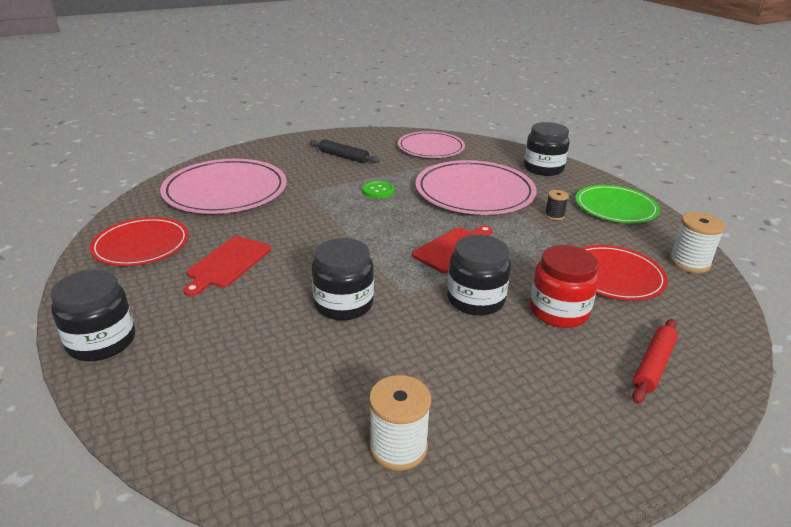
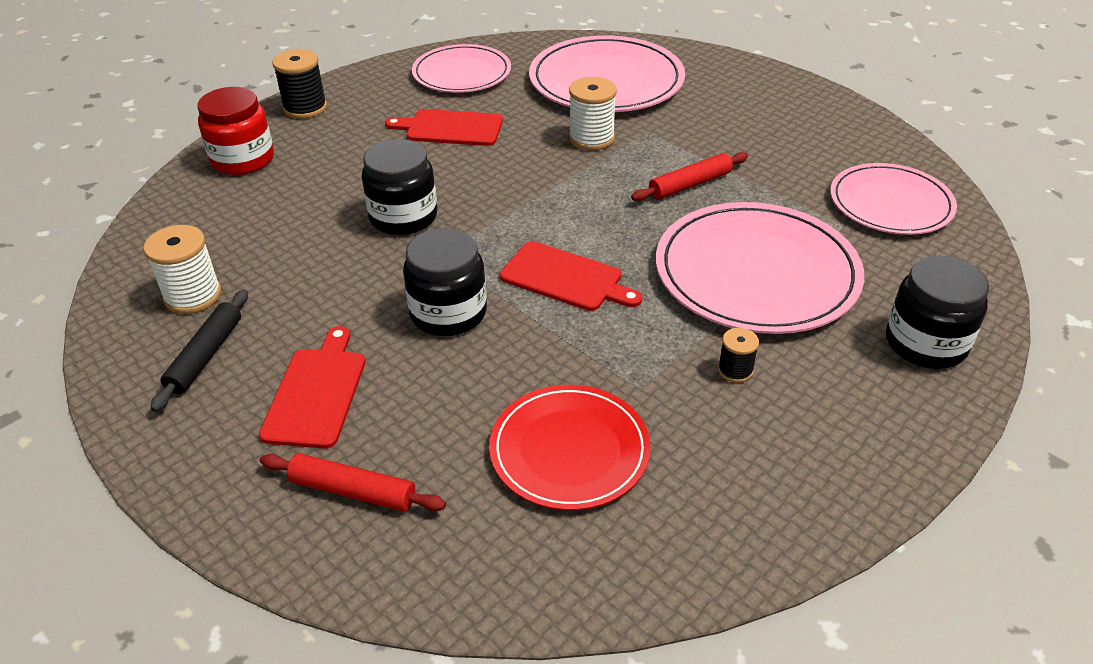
camera: 75 degrees right, 10 degrees up
(101, 342) = (305, 108): black jar -> black spool
(141, 245) = (462, 73): red plate -> pink plate
(343, 157) = (776, 134): black rolling pin -> black rolling pin (205, 356)
(378, 191) = (690, 184): green button -> red rolling pin
(552, 374) = (317, 393): none -> red cutting board
(558, 311) = (449, 391): red jar -> red jar (243, 160)
(615, 207) = (827, 452): green plate -> none
(689, 262) = (664, 556): white spool -> white spool (591, 138)

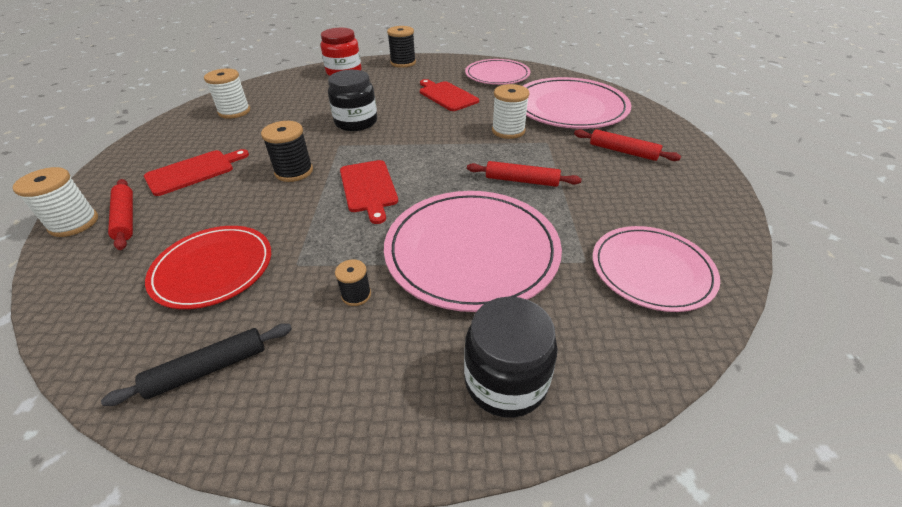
camera: 45 degrees right, 0 degrees up
(205, 356) = (195, 135): black rolling pin -> black rolling pin (208, 369)
(293, 545) = (74, 223): none -> white spool
(448, 313) = (294, 171): black jar -> black spool
(724, 107) = (623, 151): none -> red rolling pin

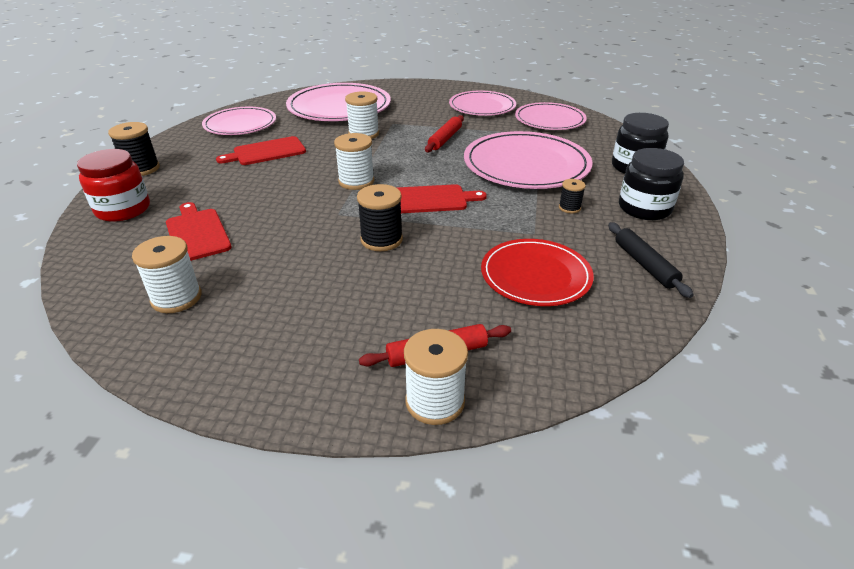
camera: 80 degrees left, 5 degrees down
(193, 171) = (345, 313): red cutting board -> red cutting board (197, 233)
(356, 122) = (290, 203): black jar -> black jar (644, 208)
(400, 143) = (356, 181): none -> white spool
(623, 151) = (420, 103): red rolling pin -> none
(652, 199) = (482, 106): none -> pink plate

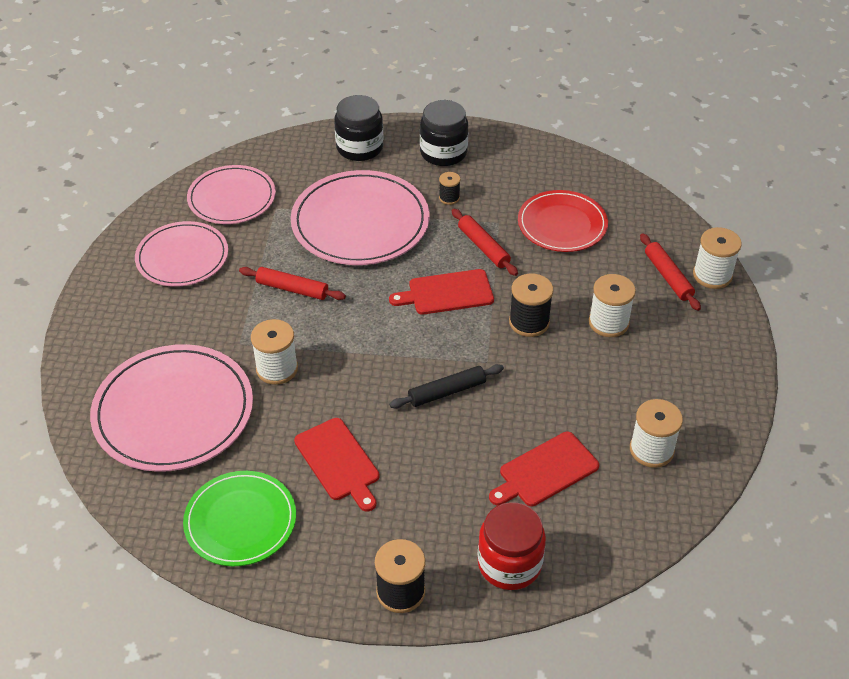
camera: 95 degrees left, 10 degrees up
(240, 124) = (240, 521): pink plate -> green plate
(356, 181) = (413, 357): white spool -> white spool (608, 322)
(431, 199) = (447, 293): red cutting board -> red cutting board turned 90 degrees counterclockwise
(494, 222) = (483, 247): none -> red rolling pin
(644, 264) = (533, 165): black rolling pin -> black rolling pin (447, 392)

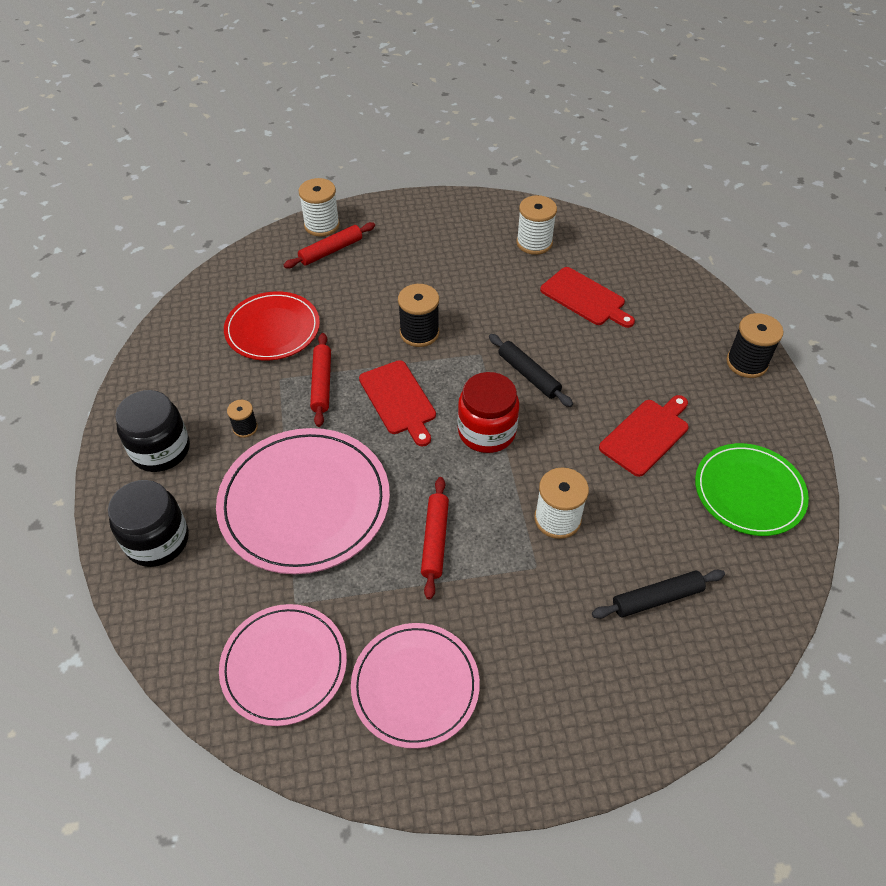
camera: 105 degrees left, 5 degrees up
(173, 411) = (657, 598): pink plate -> black rolling pin
(483, 247) = (321, 383): red rolling pin -> red rolling pin turned 45 degrees counterclockwise
(509, 564) = (683, 305): red jar -> red jar (486, 431)
(608, 322) = (402, 281): white spool -> none

